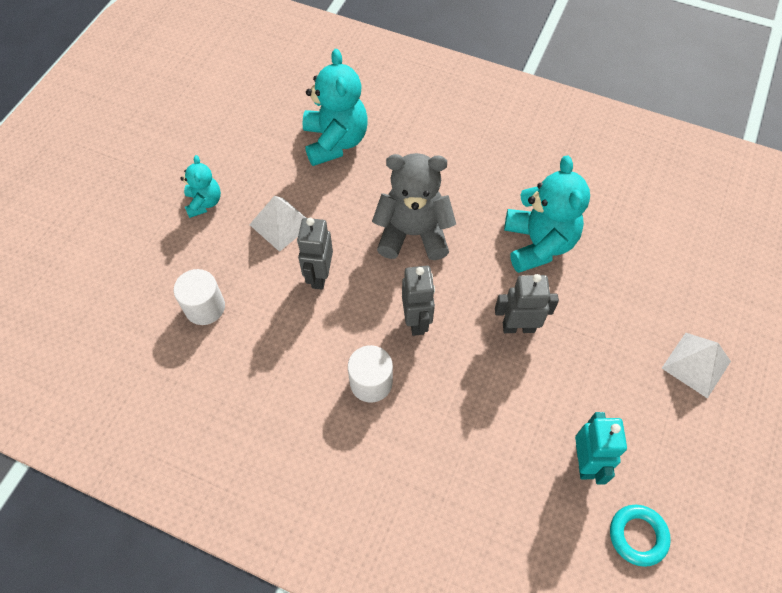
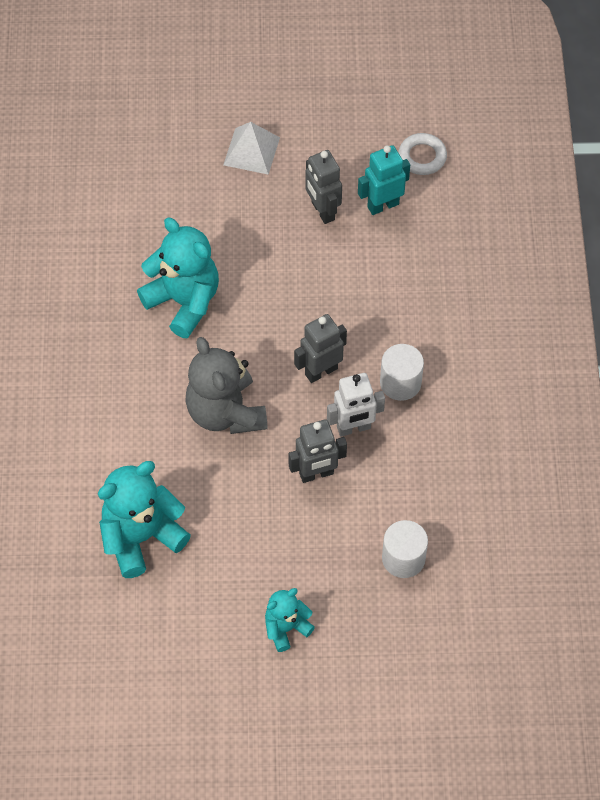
camera: 115 degrees left, 0 degrees up
(281, 224) = (274, 538): white pyramid -> none
(346, 323) = (354, 428): none -> white robot
(518, 327) = (284, 289): grey robot -> grey robot (322, 211)
(538, 244) = (184, 301): turquoise teddy bear -> turquoise teddy bear turned 75 degrees clockwise
(637, 536) = (422, 157): turquoise ring -> white ring

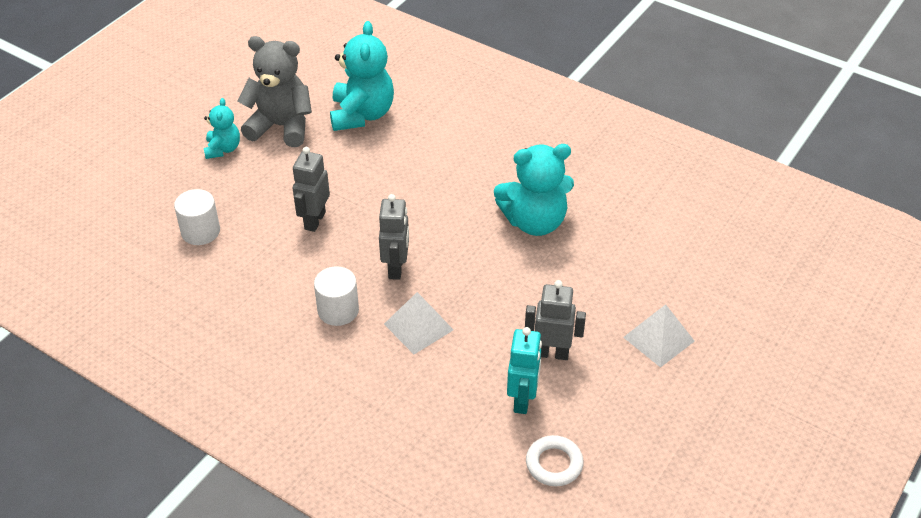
camera: 125 degrees right, 15 degrees down
(226, 412) = (414, 198): grey teddy bear -> grey teddy bear (281, 126)
(354, 428) = (329, 261): white robot -> none
(370, 314) = (418, 326): none -> white pyramid

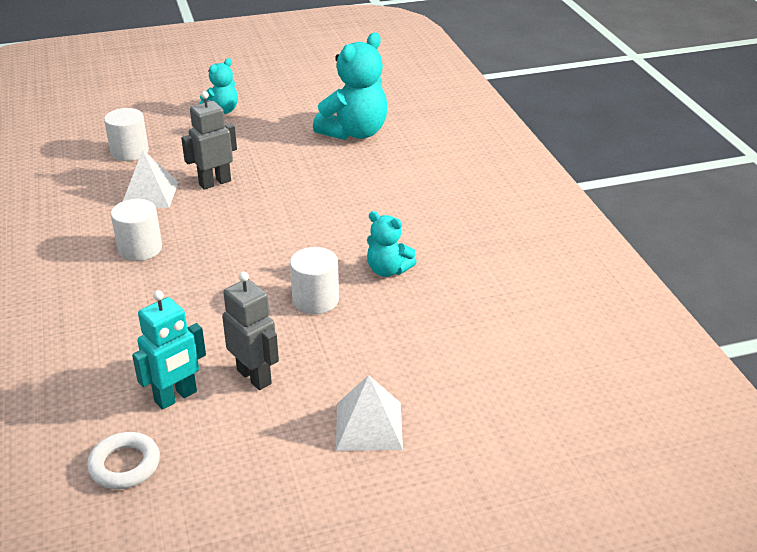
camera: 40 degrees right, 10 degrees down
(281, 126) = (283, 115): grey teddy bear -> none
(396, 268) = (225, 244): grey robot -> none
(418, 326) = (179, 293): white pyramid -> white pyramid (150, 194)
(517, 273) = (315, 300): none -> white cylinder
(534, 222) = (388, 270): turquoise teddy bear -> turquoise teddy bear, size x0.55

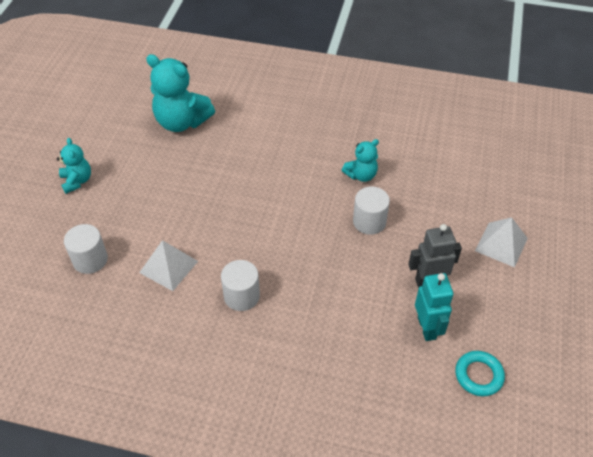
camera: 60 degrees left, 15 degrees up
(124, 465) = (478, 375): white ring -> turquoise ring
(215, 182) = (184, 222): grey robot -> none
(354, 132) = (181, 122): turquoise teddy bear -> turquoise teddy bear turned 135 degrees clockwise

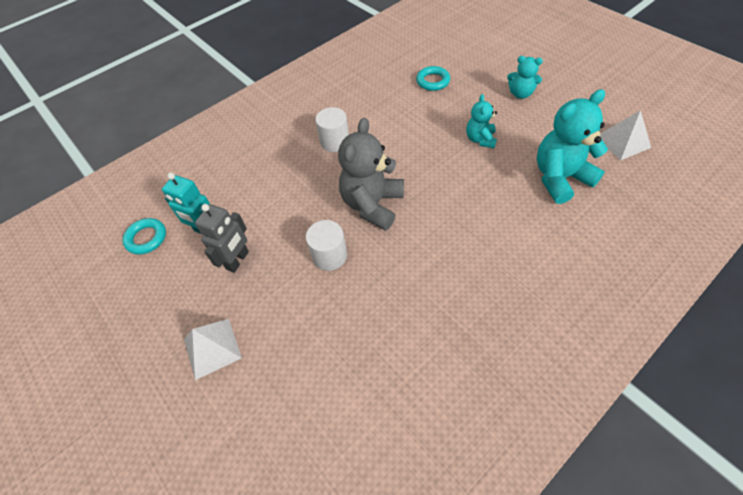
camera: 130 degrees right, 5 degrees up
(90, 260) = (433, 81): white cylinder -> turquoise ring
(169, 266) = (393, 115): white pyramid -> white pyramid (622, 142)
(297, 222) = (372, 205): none -> grey teddy bear
(361, 175) = (388, 284): turquoise teddy bear -> turquoise teddy bear (480, 139)

